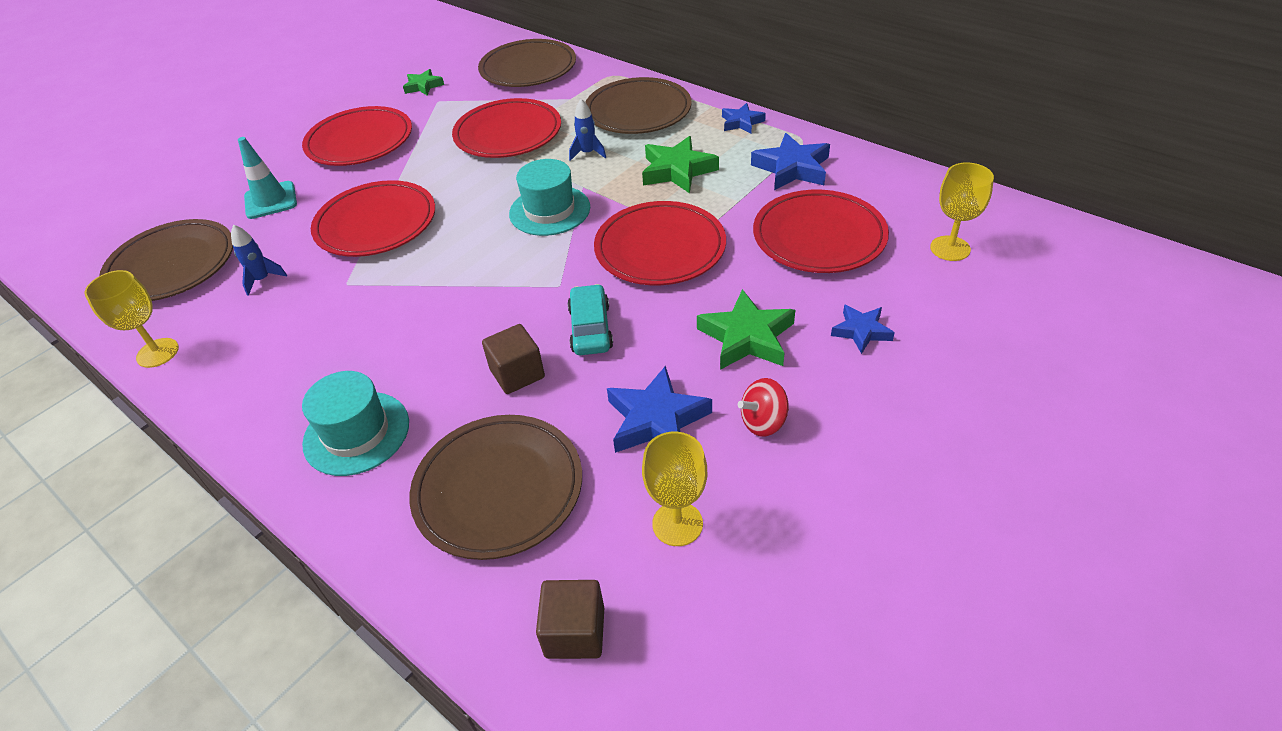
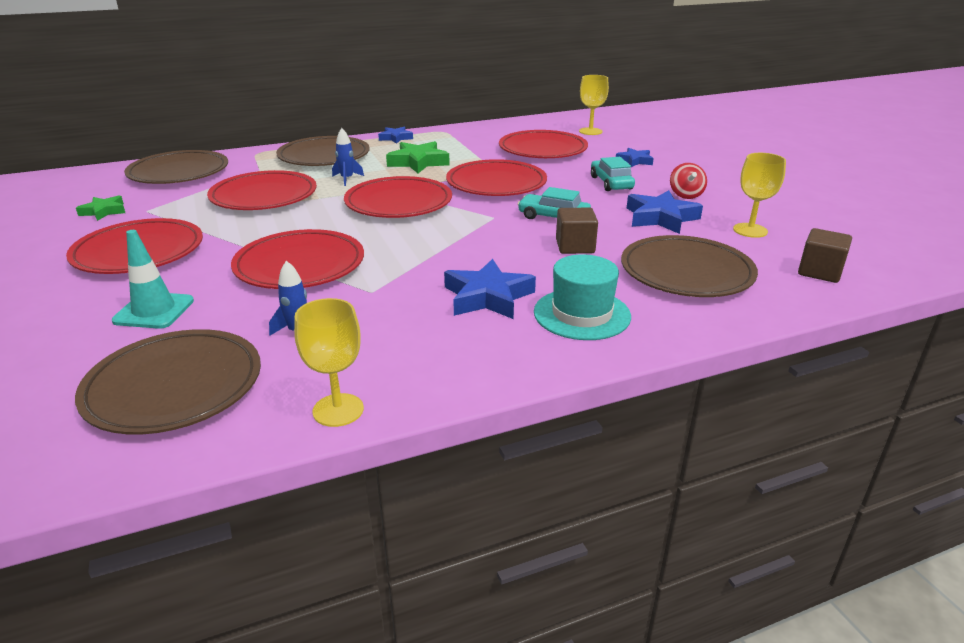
camera: 65 degrees left, 15 degrees down
(549, 210) = (398, 203): turquoise hat -> red plate
(747, 337) = (611, 183): green star -> turquoise car
(792, 168) = (467, 139): blue star -> blue star (488, 297)

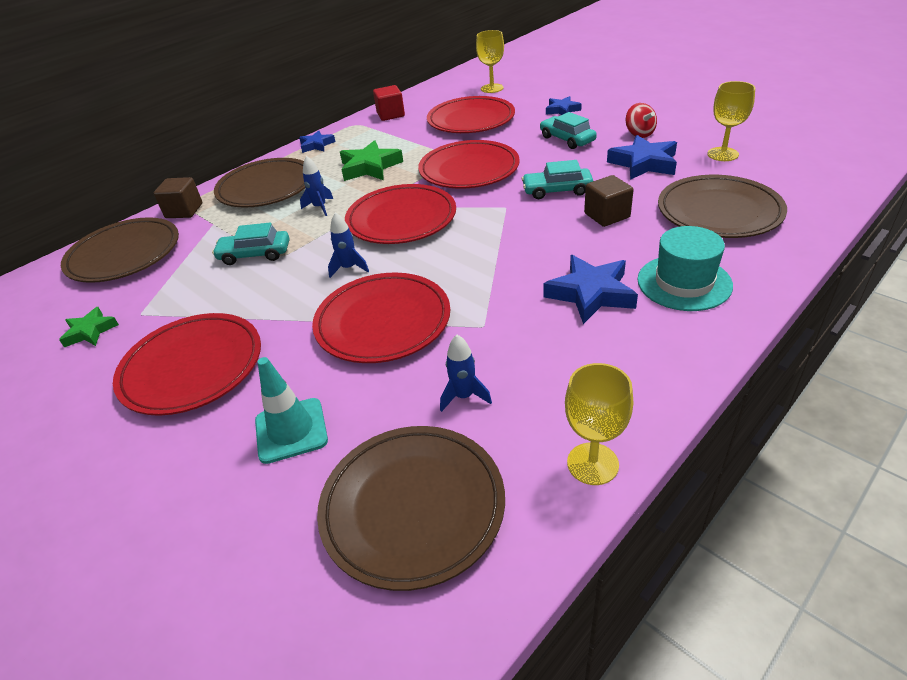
camera: 20 degrees left, 10 degrees up
(264, 196) = (255, 254): red plate -> turquoise car
(319, 224) = (349, 268): none -> blue rocket
(480, 131) = (390, 115): none -> red cube
(819, 272) = (810, 178): brown cube -> brown cube (184, 211)

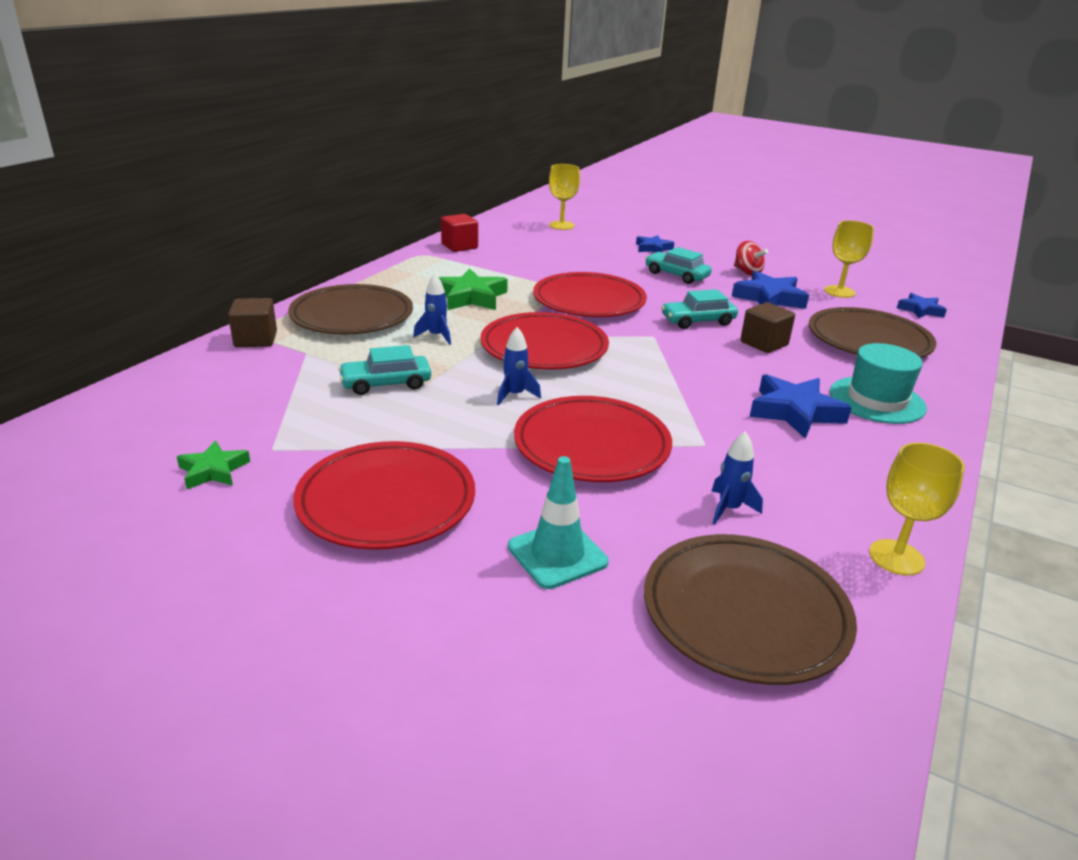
camera: 20 degrees left, 10 degrees down
(124, 255) = (203, 387): brown plate -> none
(316, 145) = (387, 274): blue star -> blue star (920, 310)
(471, 120) = (558, 254): red plate -> none

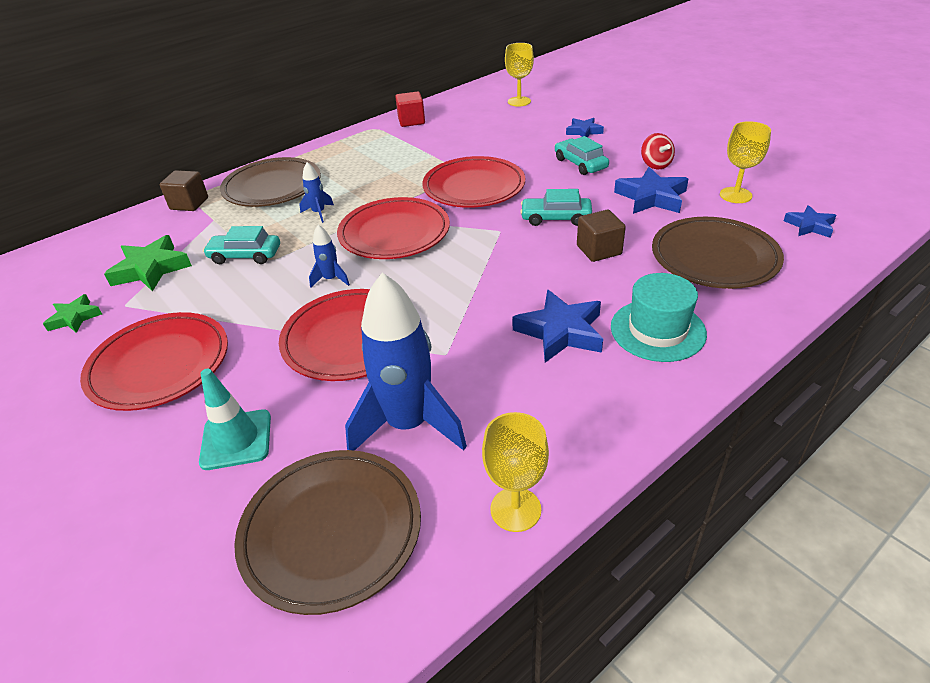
camera: 25 degrees right, 10 degrees up
(470, 297) = (377, 175): green star -> green star (151, 269)
(729, 509) = (408, 425): blue rocket -> blue rocket, size x2.25

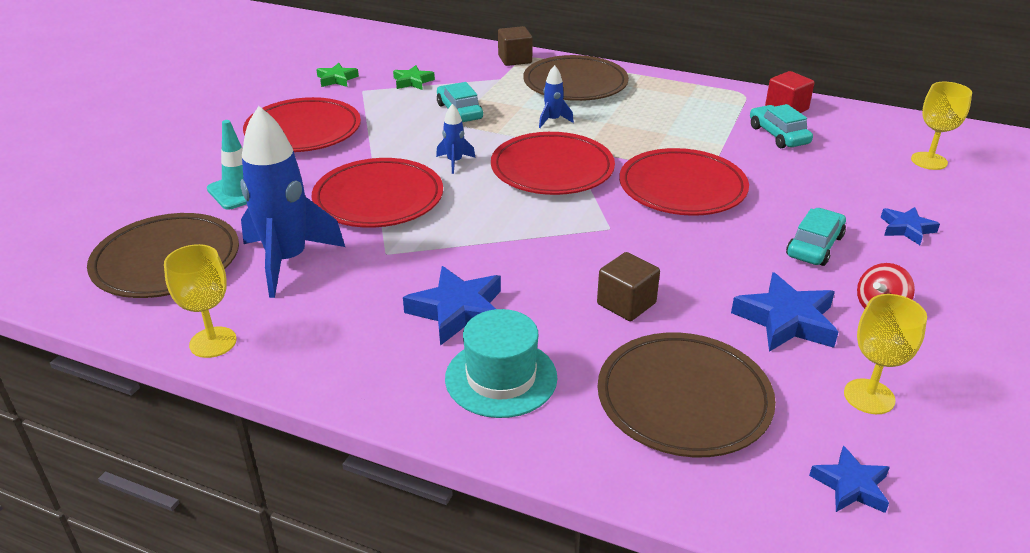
camera: 60 degrees right, 5 degrees down
(151, 269) = (413, 82): green star -> green star, size x0.61
(556, 218) = (668, 258): turquoise car -> turquoise car (778, 135)

